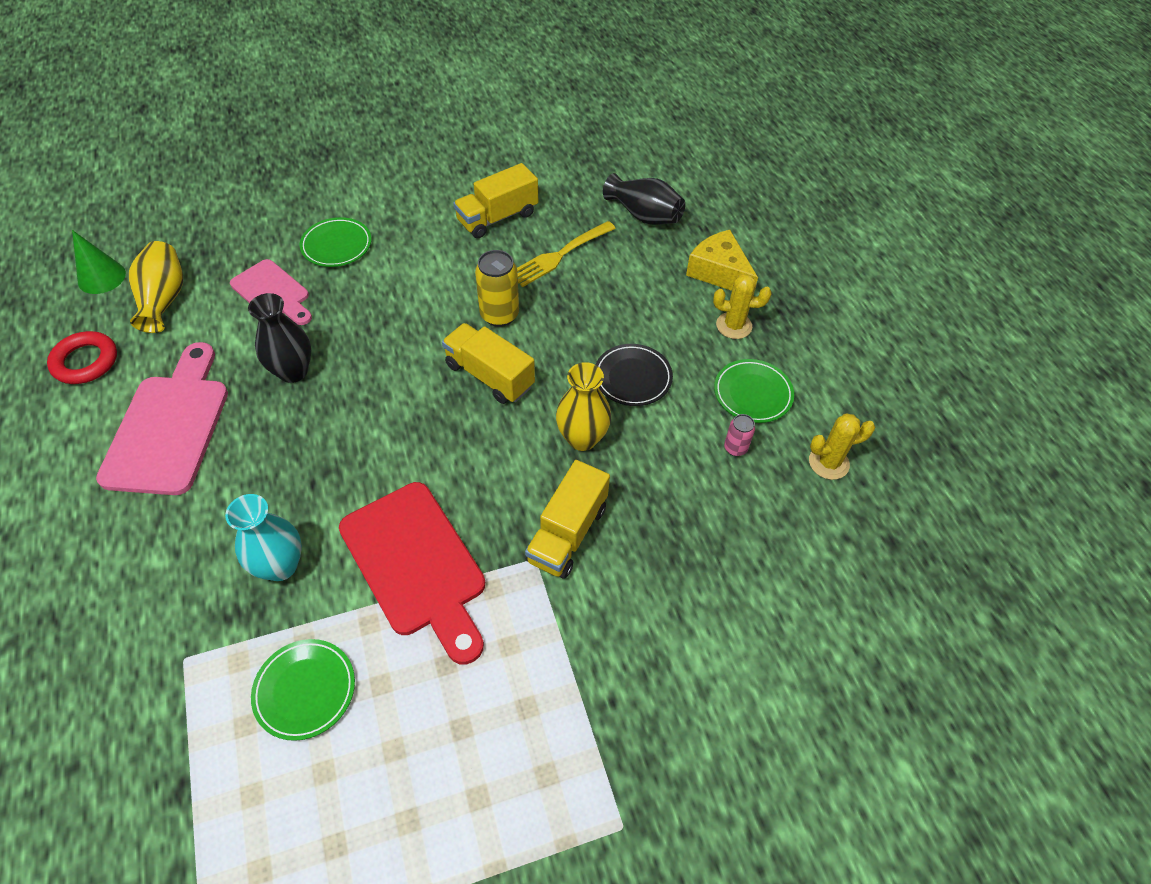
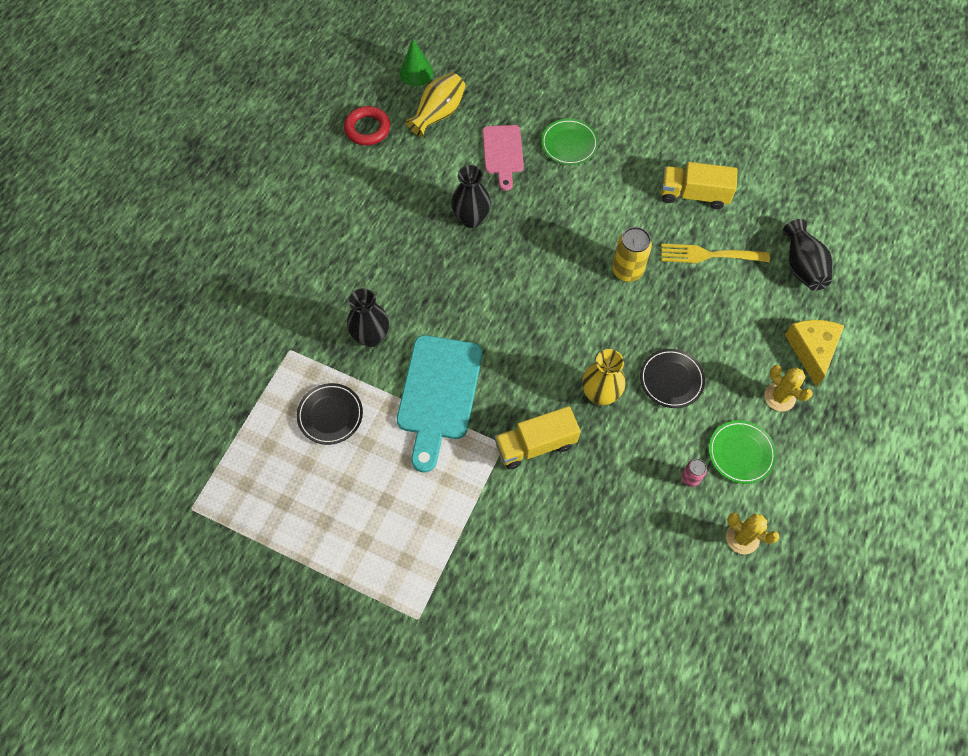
camera: 45 degrees right, 10 degrees up
(169, 426) = (379, 205): pink cutting board -> none
(280, 566) = (371, 337): turquoise vase -> black vase
(305, 690) = (330, 415): green plate -> black plate
(417, 565) = (438, 394): red cutting board -> turquoise cutting board
(489, 375) = (582, 309): yellow truck -> none

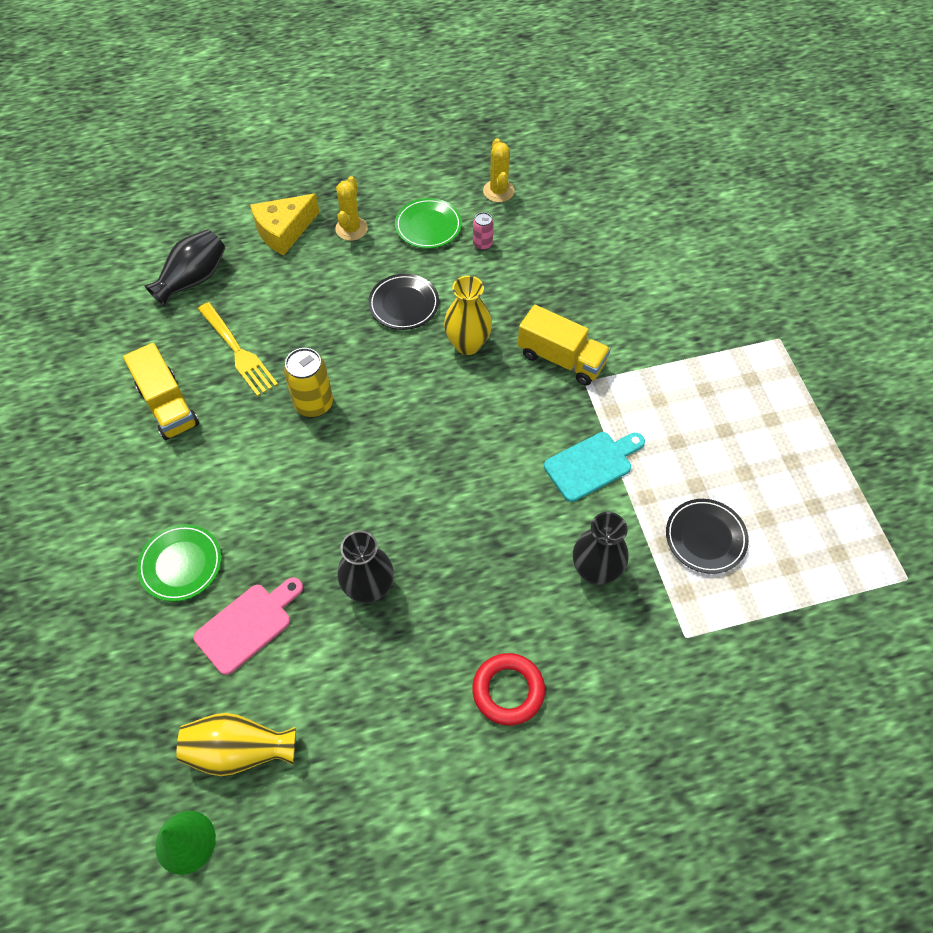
camera: 130 degrees left, 5 degrees down
(367, 129) = (331, 822): red ring -> red ring (508, 690)
(438, 394) = (592, 464): turquoise cutting board -> turquoise cutting board, size x0.62

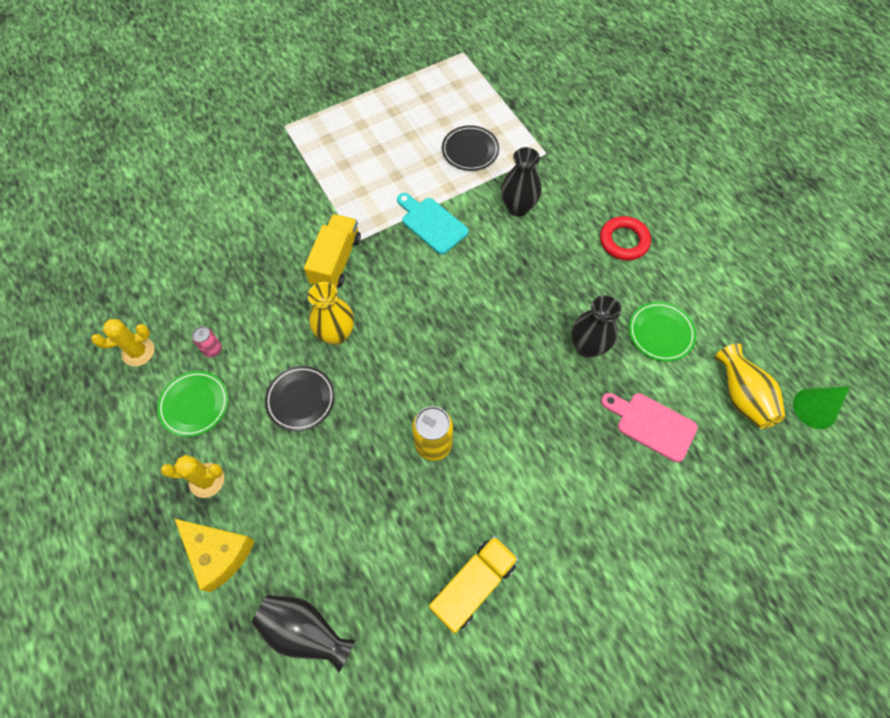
camera: 105 degrees left, 5 degrees up
(181, 564) = (625, 500): green plate -> green plate (660, 333)
(238, 352) = (392, 539): yellow fork -> none

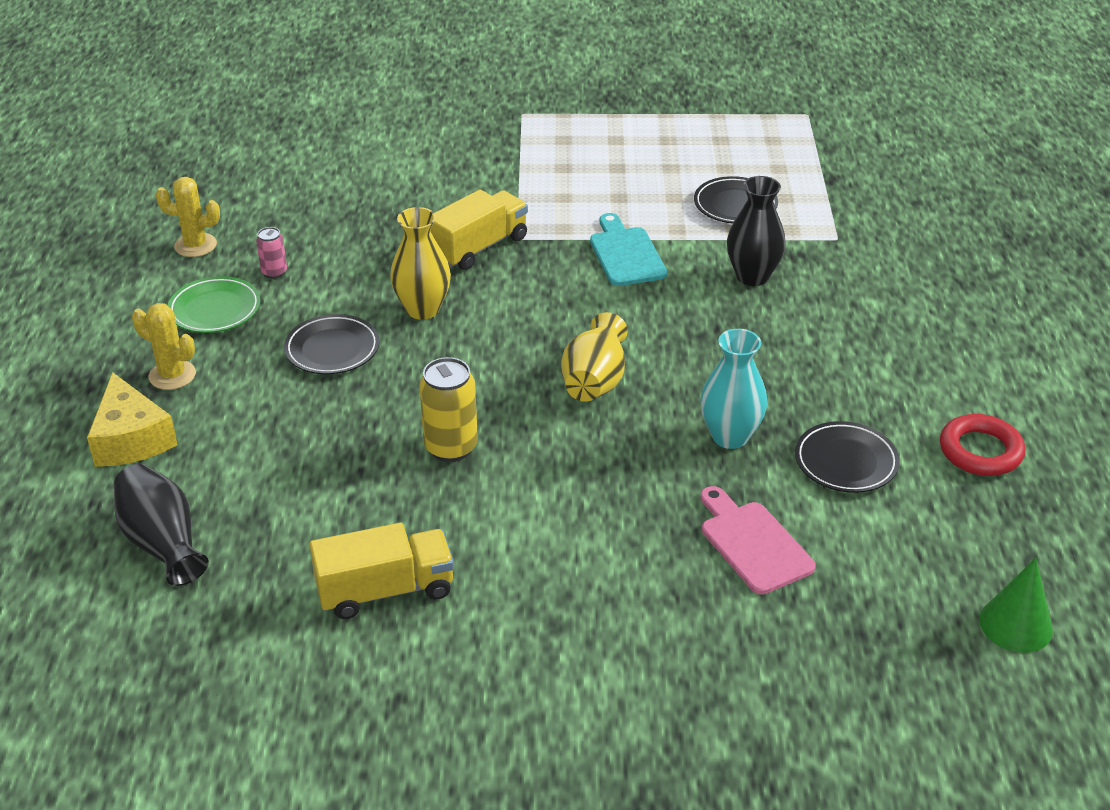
camera: 30 degrees right, 25 degrees down
(587, 346) = (730, 436): black vase -> turquoise vase
(624, 241) = (873, 356): red ring -> red ring (980, 451)
(660, 333) = (846, 462): green plate -> black plate
(741, 395) = (911, 567): yellow vase -> yellow vase (594, 381)

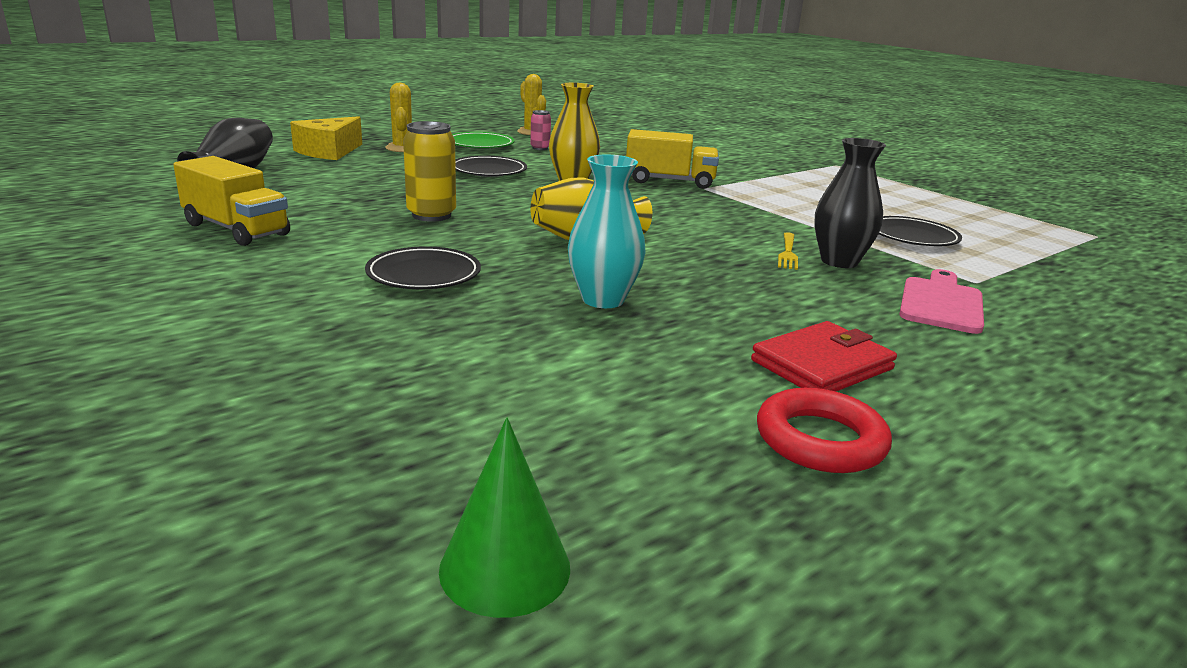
camera: 50 degrees right, 15 degrees down
(625, 254) = (760, 217): turquoise cutting board -> none
(715, 290) = (788, 253): none -> yellow fork
(752, 543) = (456, 344): pink cutting board -> pink cutting board (941, 303)
(846, 462) = (657, 361): black plate -> black plate (424, 275)
(901, 394) = (822, 365): none -> red wallet

